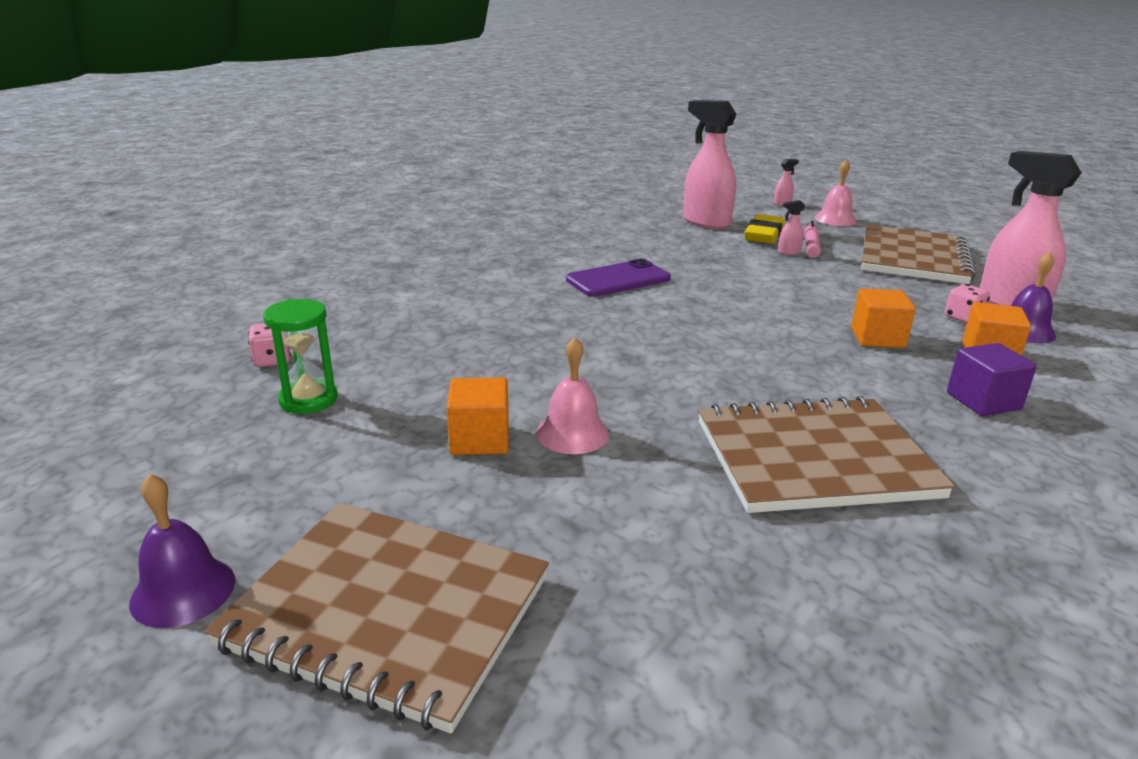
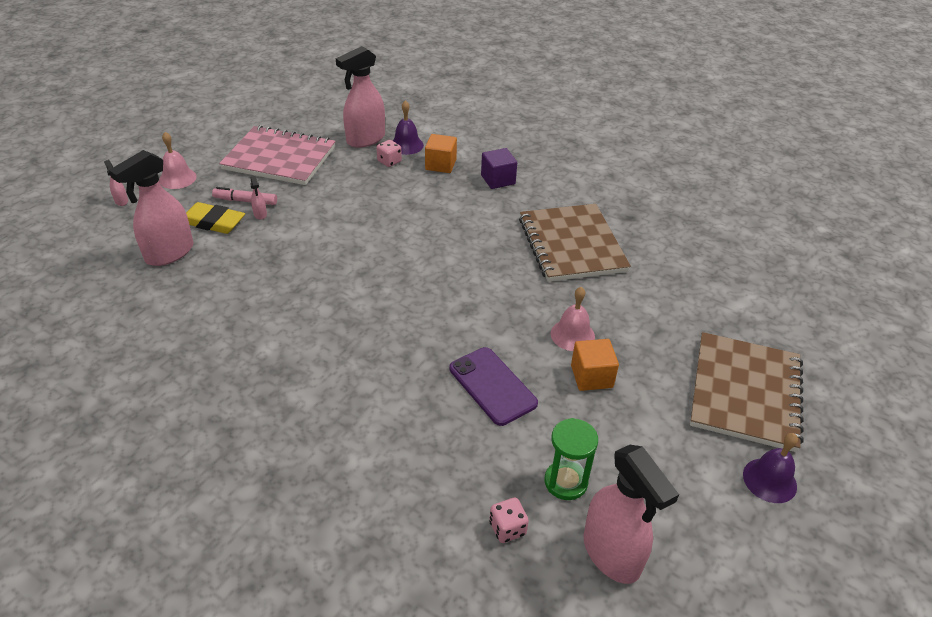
camera: 95 degrees left, 15 degrees up
(187, 418) = (612, 554): none -> pink spray bottle
(618, 279) = (319, 314): purple phone -> purple phone (492, 386)
(877, 338) = (423, 199): orange cube -> none
(913, 258) = (279, 158): brown notebook -> pink notebook

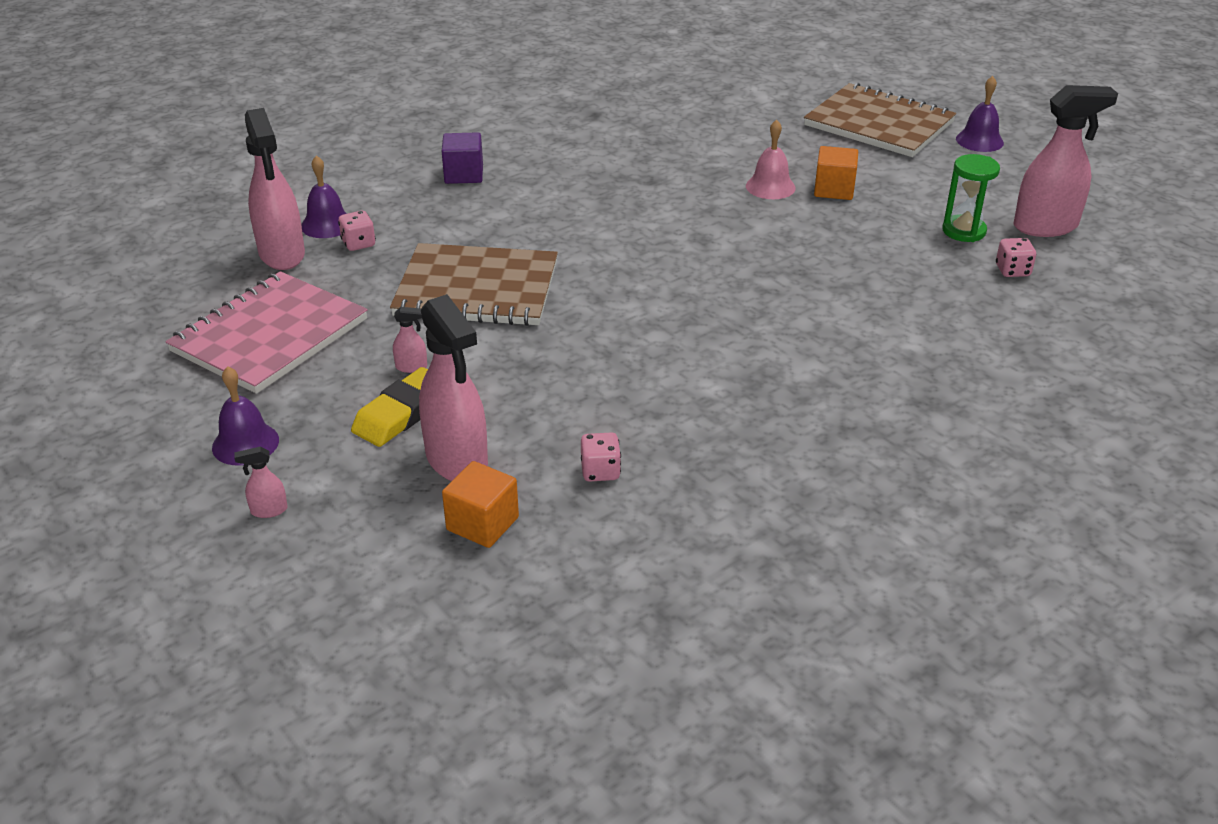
camera: 70 degrees left, 5 degrees down
(164, 313) = (600, 471): none -> pink dice
(177, 178) = (245, 443): pink bell -> purple bell
(245, 201) = (366, 378): pink marker -> none
(440, 165) = (398, 207): orange cube -> orange cube (482, 524)
(492, 386) = (829, 245): purple phone -> none
(572, 245) = (623, 156): brown notebook -> brown notebook (477, 289)

